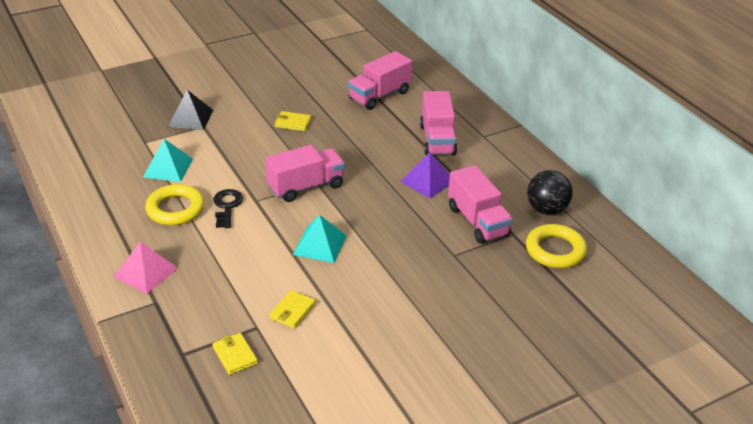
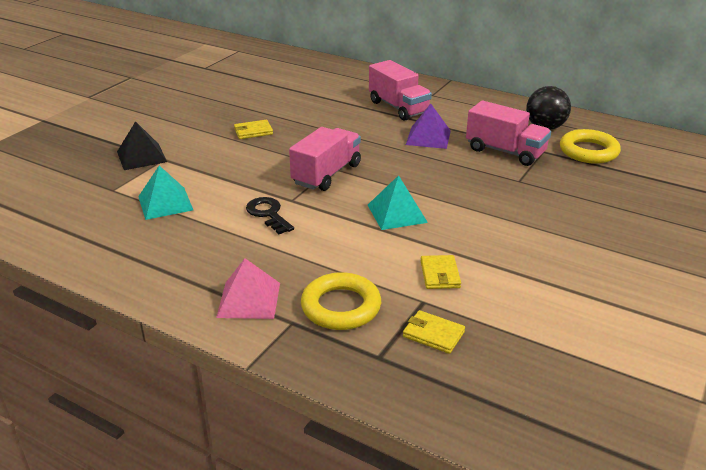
camera: 30 degrees left, 5 degrees down
(175, 209) = (215, 234): yellow ring -> yellow ring (341, 307)
(379, 95) = (309, 91): pink truck -> none

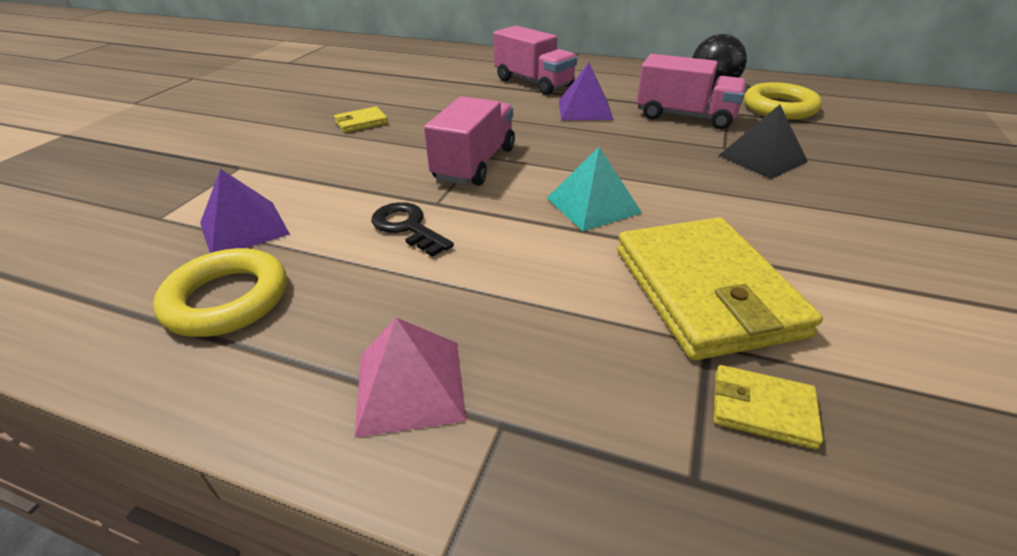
camera: 10 degrees left, 5 degrees up
(141, 156) = (206, 166): black pyramid -> black pyramid (762, 158)
(165, 203) = (244, 228): turquoise pyramid -> purple pyramid
(341, 307) = (578, 375): yellow ring -> yellow ring (227, 299)
(440, 274) = (705, 291): yellow wallet -> yellow wallet, size x2.28

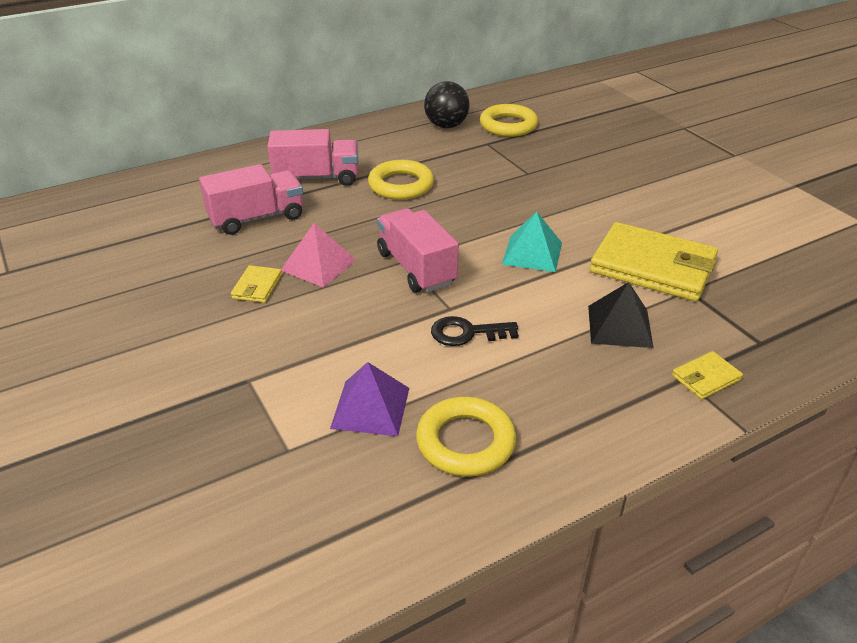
camera: 50 degrees left, 0 degrees up
(410, 386) = (629, 396): pink pyramid -> pink pyramid (318, 265)
(585, 110) = (401, 185): purple pyramid -> yellow ring
(685, 116) = (470, 159): pink truck -> pink truck (256, 218)
(762, 158) = (557, 171): black pyramid -> black pyramid (619, 326)
(762, 409) = (740, 302): yellow wallet -> yellow wallet (706, 378)

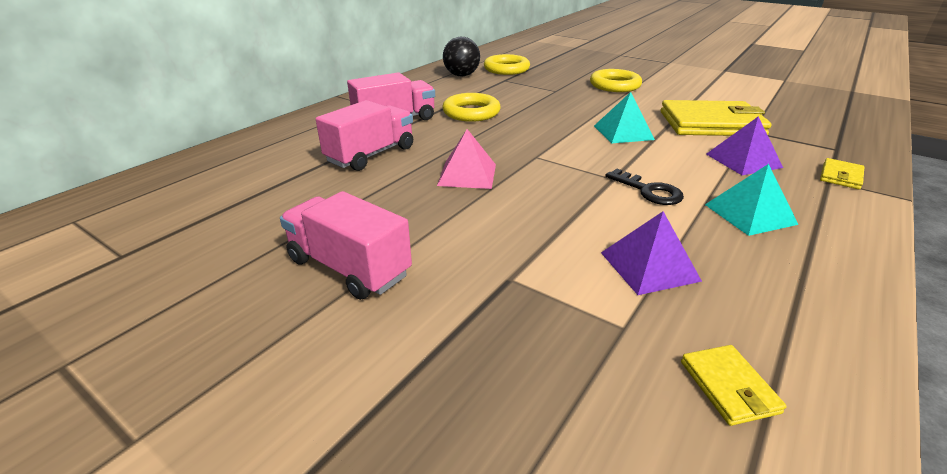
camera: 25 degrees left, 5 degrees down
(257, 287) = (429, 202): yellow wallet -> yellow wallet (729, 387)
(416, 268) = (551, 159): pink truck -> pink truck (349, 267)
(465, 442) = (759, 267): yellow ring -> yellow ring (614, 85)
(467, 333) = (649, 191): black key -> black key turned 105 degrees counterclockwise
(534, 389) = (750, 214): none -> turquoise pyramid
(619, 326) = (743, 160): black pyramid -> purple pyramid

